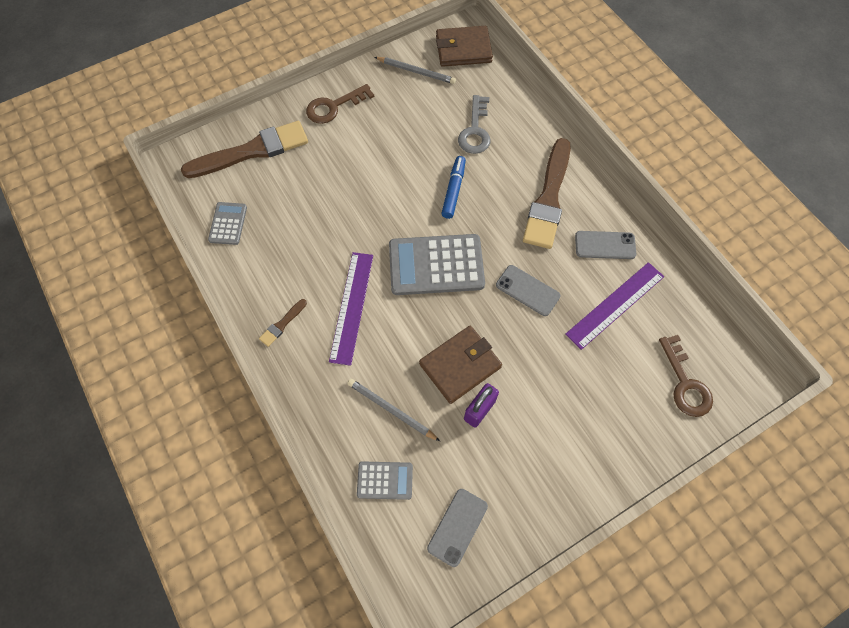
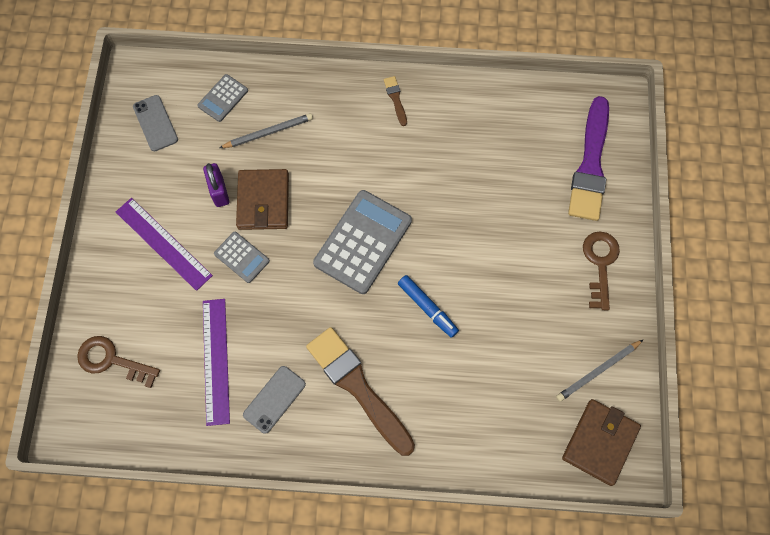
camera: 125 degrees right, 5 degrees up
(228, 223) = (521, 108): grey calculator -> grey calculator (242, 257)
(252, 151) = (590, 165): brown brush -> purple brush
(352, 307) = (373, 155): purple ruler -> purple ruler (163, 243)
(475, 130) = (483, 376): grey key -> none
(527, 290) = (284, 298): grey phone -> none

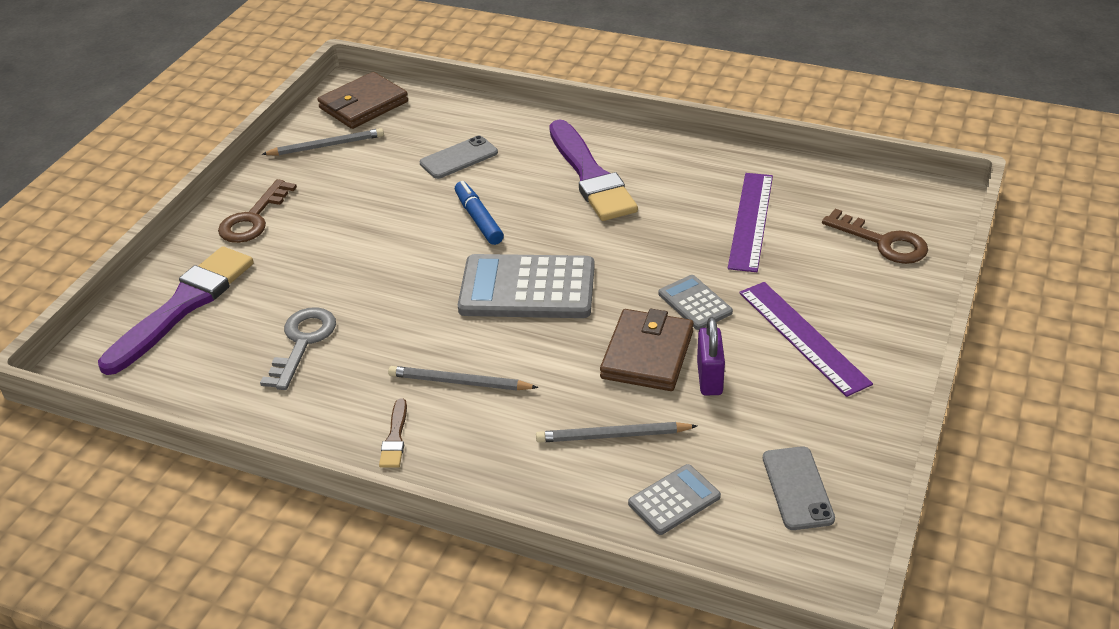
camera: 160 degrees left, 30 degrees down
(274, 399) = (689, 182): grey phone -> grey phone (459, 158)
(358, 387) = (590, 176): brown brush -> purple brush
(362, 242) = (527, 288): grey calculator -> grey calculator turned 45 degrees clockwise
(375, 148) = (459, 382): none -> grey pencil
(491, 154) = (302, 343): none -> grey key

